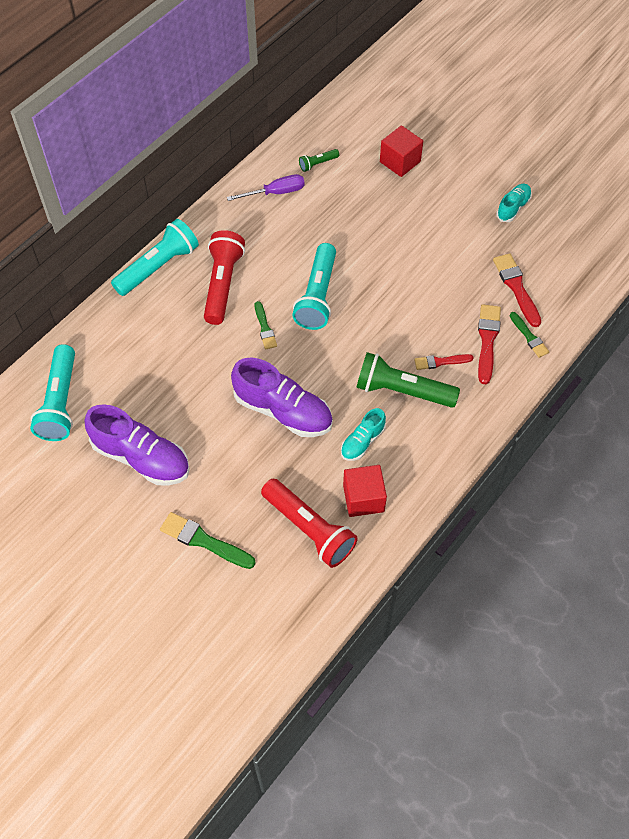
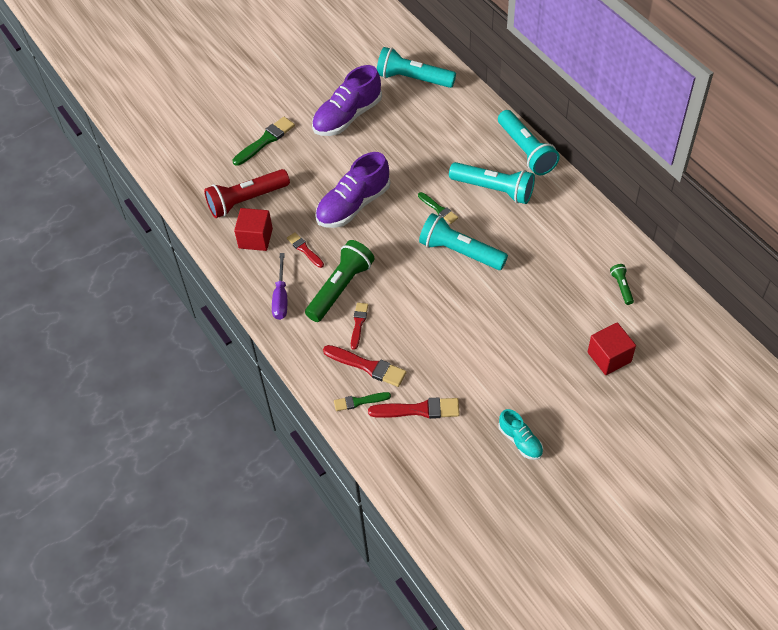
camera: 110 degrees right, 5 degrees down
(222, 284) = (493, 189): red flashlight -> turquoise flashlight
(265, 328) = (438, 209): green brush -> green brush turned 135 degrees counterclockwise
(275, 193) = (591, 246): purple screwdriver -> purple screwdriver (281, 297)
(362, 441) = (304, 249): turquoise shoe -> red brush

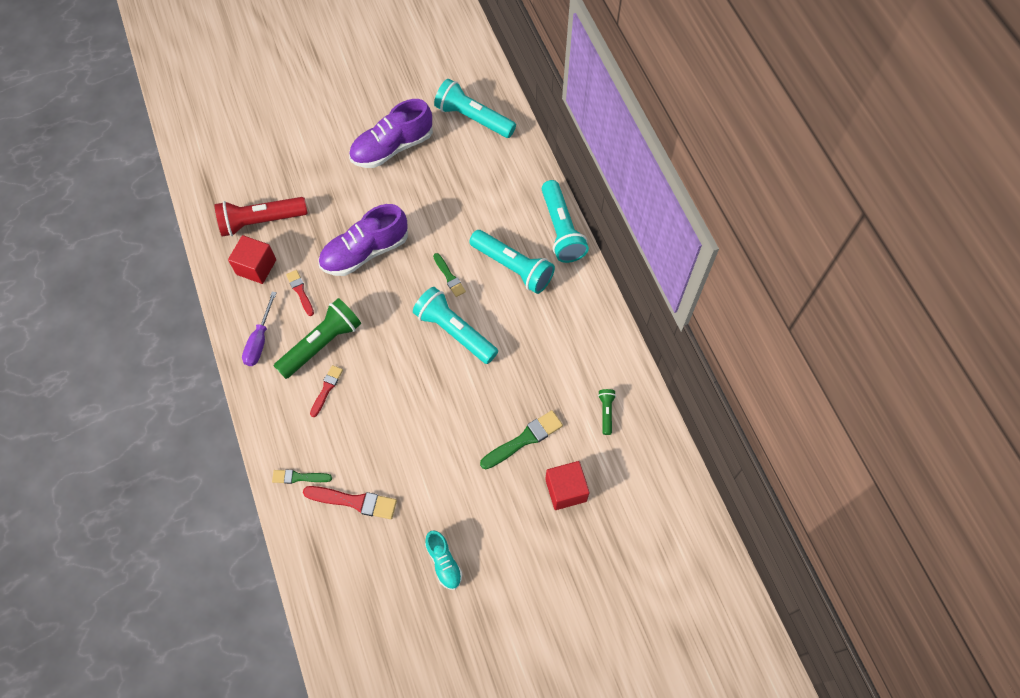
camera: 10 degrees right, 10 degrees up
(265, 140) = (301, 157): green brush -> green brush (524, 439)
(367, 366) = (319, 439): red brush -> none

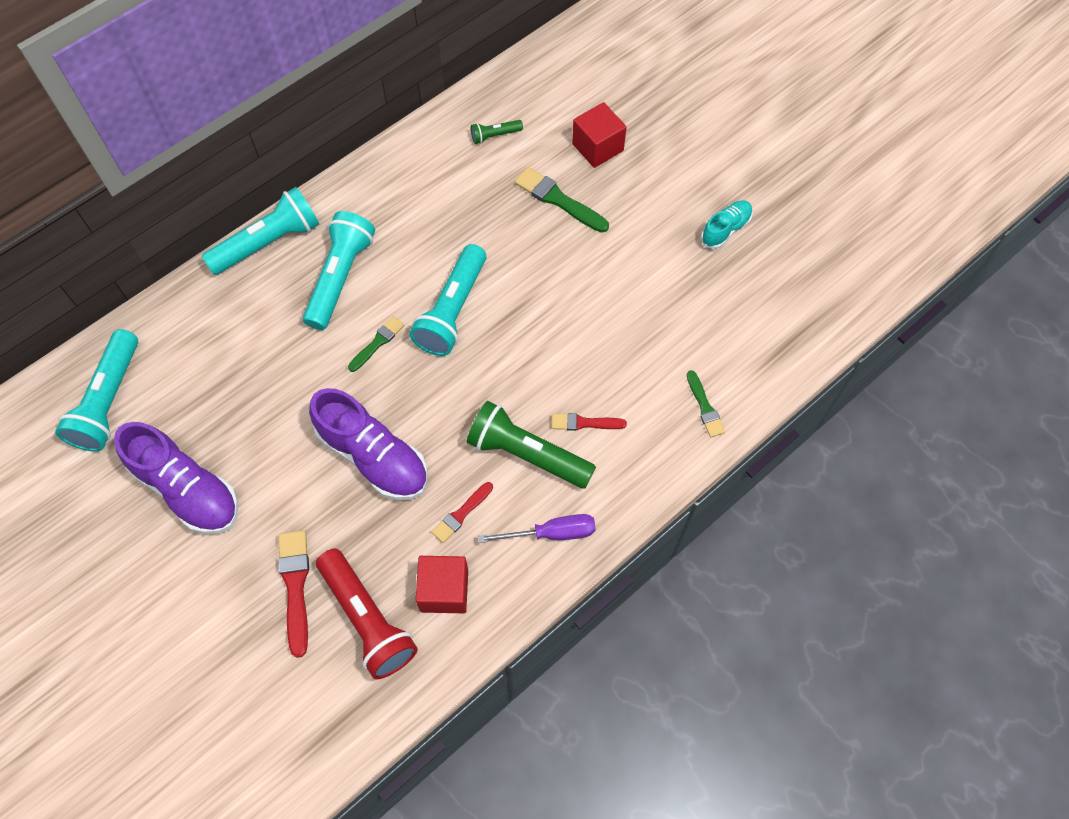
camera: 110 degrees left, 0 degrees up
(354, 501) = (704, 338): red brush -> red brush (295, 586)

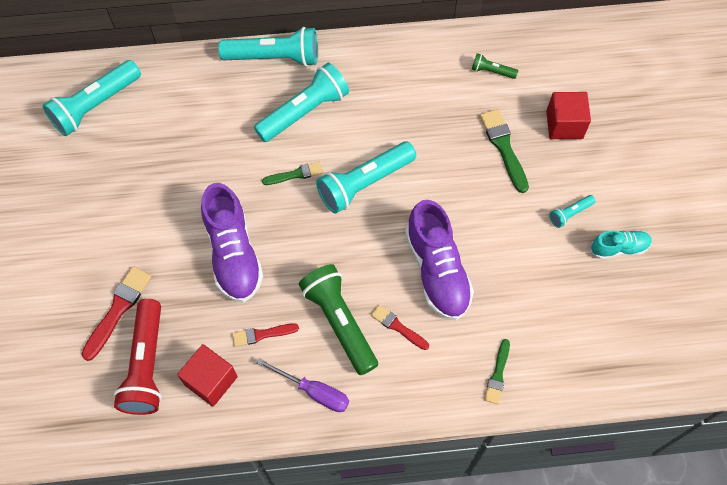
camera: 35 degrees right, 0 degrees up
(187, 489) = (99, 197): purple shoe -> purple shoe (437, 270)
(661, 225) = (570, 214): none -> turquoise flashlight

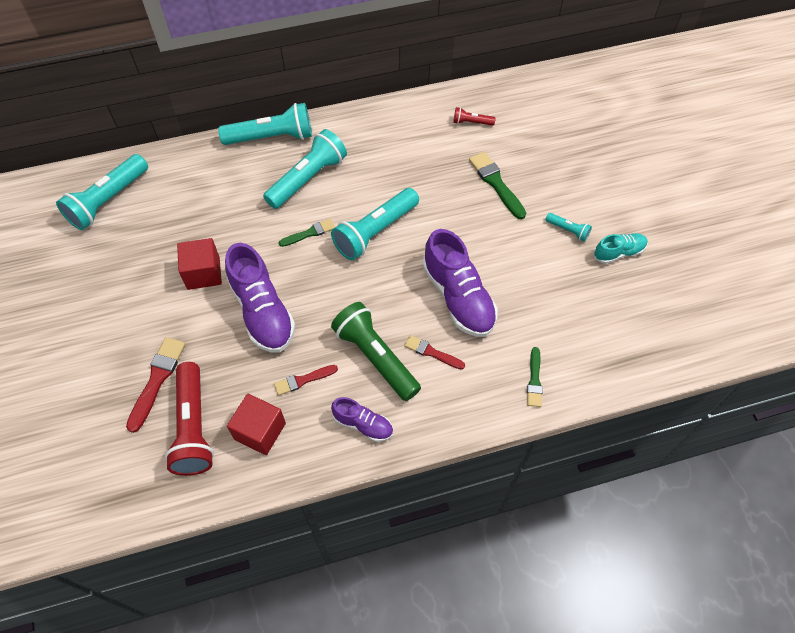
camera: 10 degrees left, 5 degrees down
(314, 391) = (363, 424): purple screwdriver -> purple shoe
(492, 71) = (471, 122): green flashlight -> red flashlight
(564, 125) = (545, 157): red cube -> red cube (203, 273)
(570, 214) = (568, 230): turquoise flashlight -> turquoise flashlight turned 105 degrees counterclockwise

